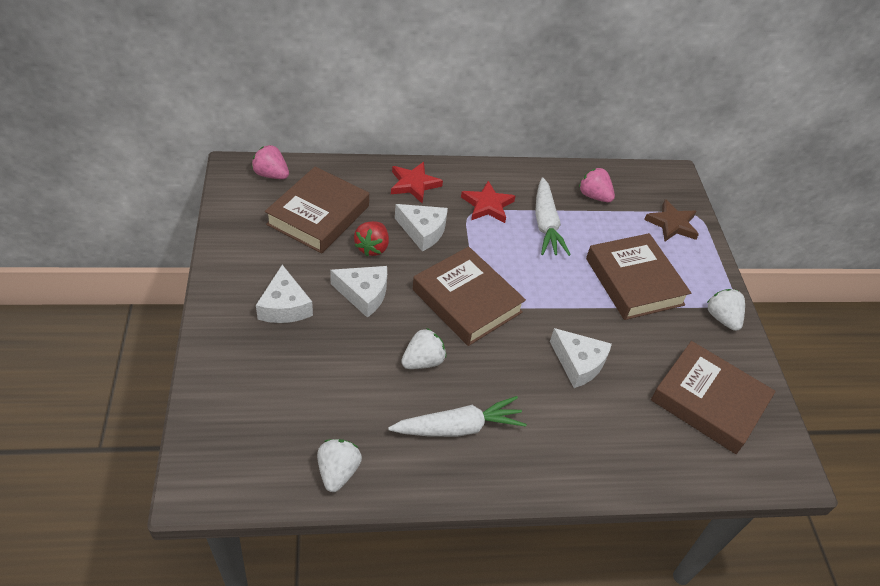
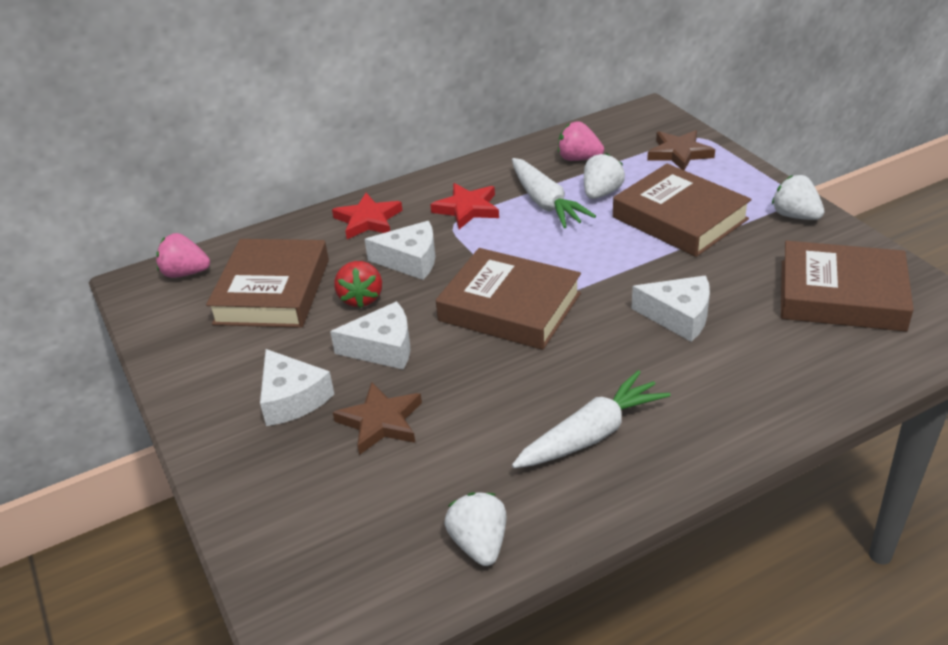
camera: 15 degrees left, 10 degrees down
(329, 351) = (380, 422): none -> brown star
(423, 361) = (501, 386): white strawberry -> white strawberry (601, 193)

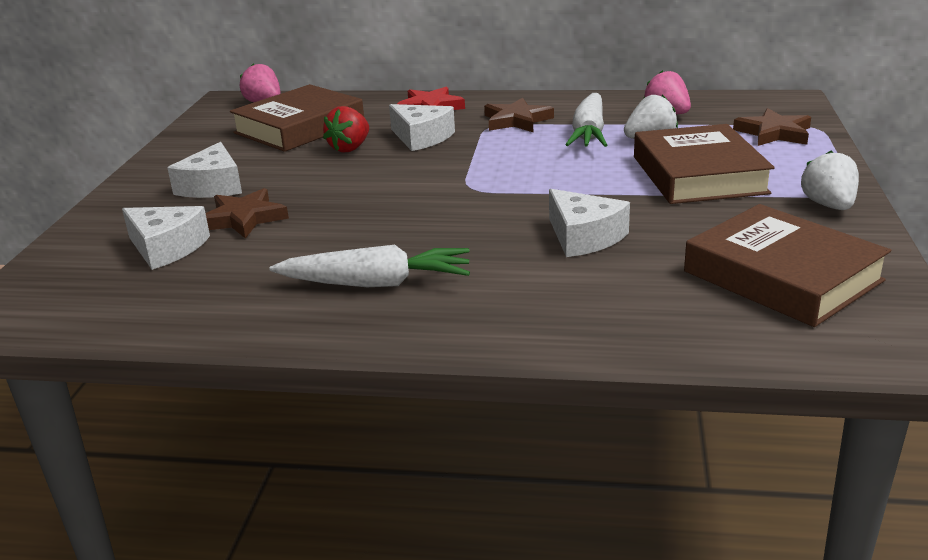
camera: 35 degrees right, 10 degrees down
(382, 348) = (316, 179): white cheese -> white cheese (166, 248)
(467, 209) = (516, 120): red star -> brown star
(479, 544) = (184, 312): white strawberry -> none
(509, 307) = (448, 186): brown book -> none

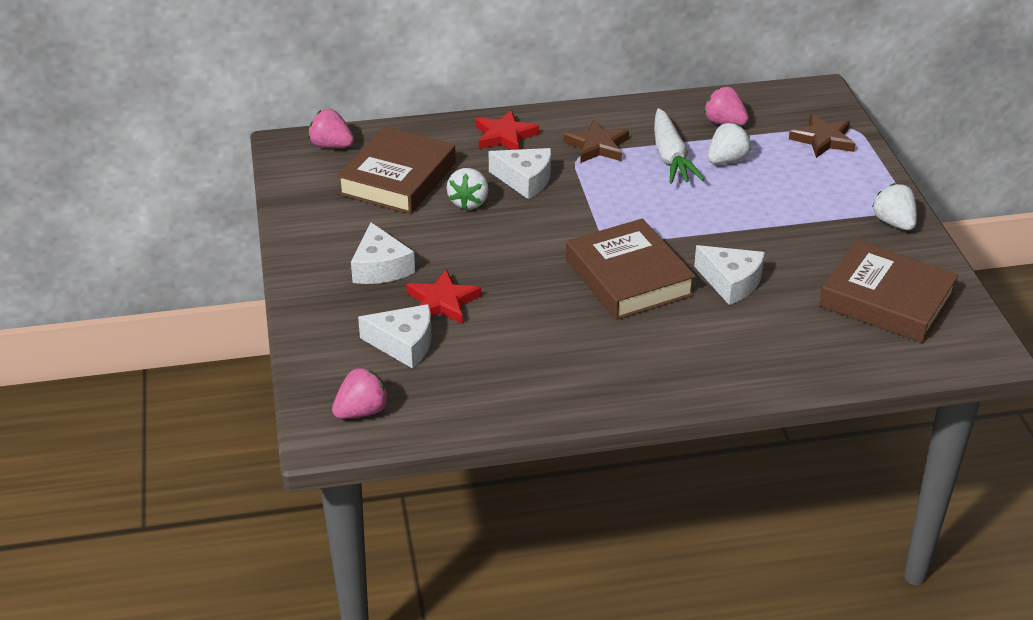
camera: 20 degrees left, 10 degrees up
(55, 300) = (362, 411): none -> pink strawberry
(243, 218) = (442, 302): brown star -> red star
(350, 148) = (469, 202): red strawberry -> white strawberry
(376, 283) = (604, 353): white carrot -> none
(698, 175) = (785, 200): brown book -> brown book (628, 277)

